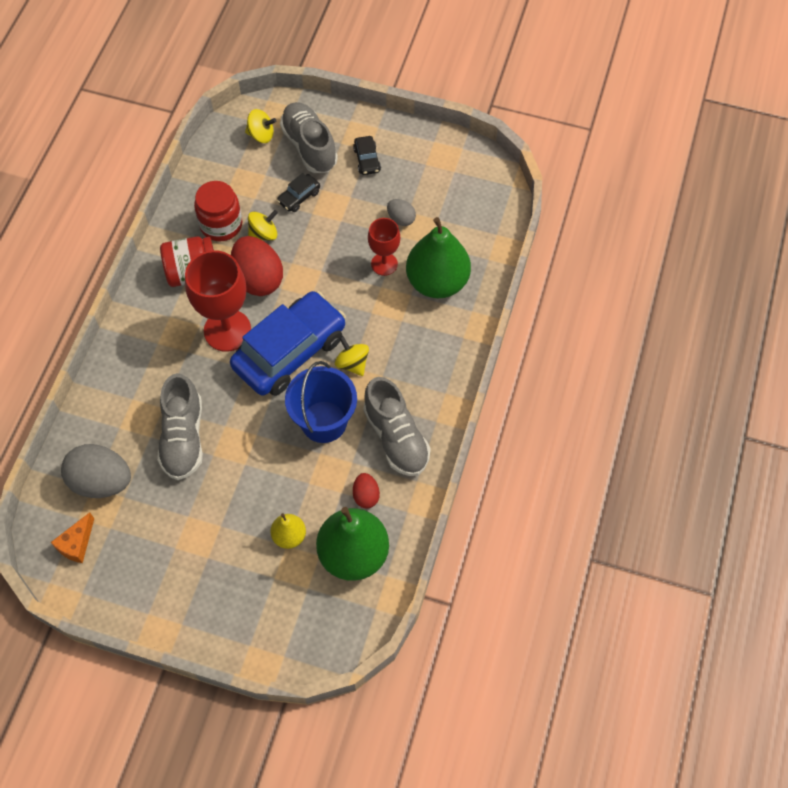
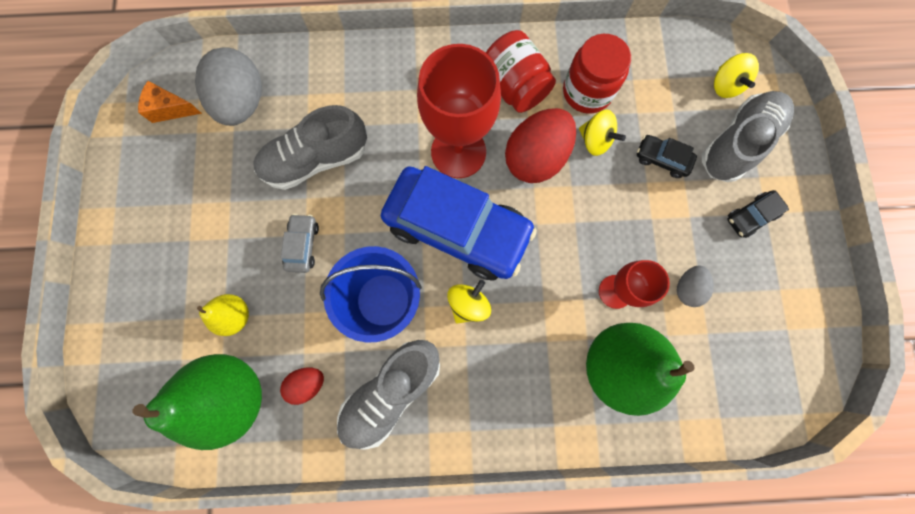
camera: 70 degrees right, 15 degrees up
(252, 468) = (302, 245): none -> grey car

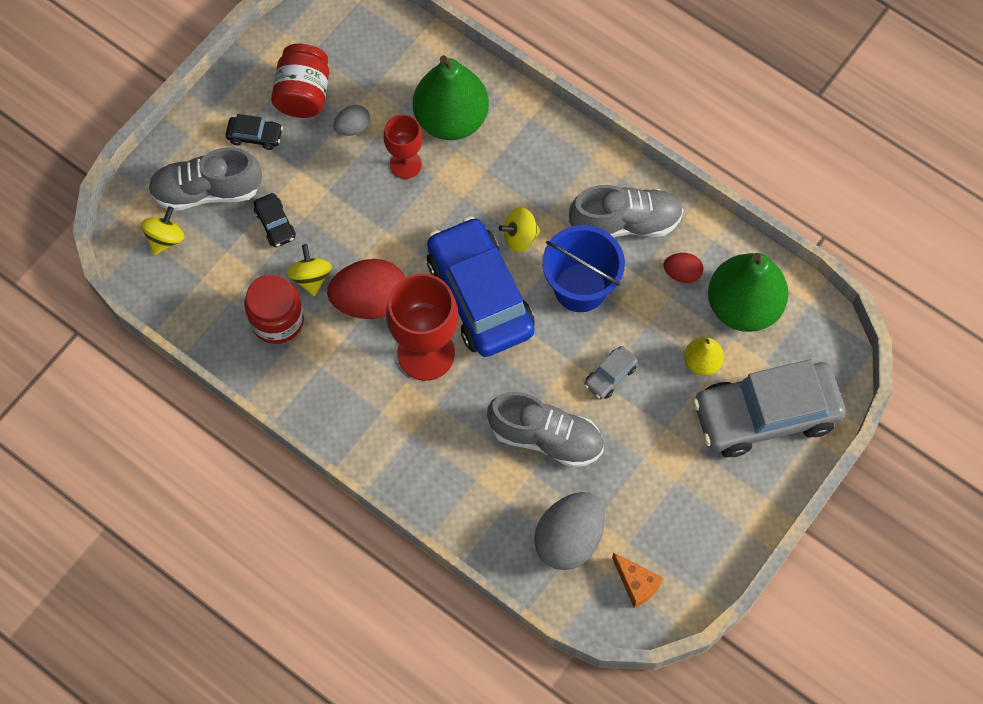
camera: 140 degrees left, 10 degrees down
(151, 312) = (765, 415): none -> grey car
(515, 87) = (331, 370): red jar -> red jar (303, 94)

